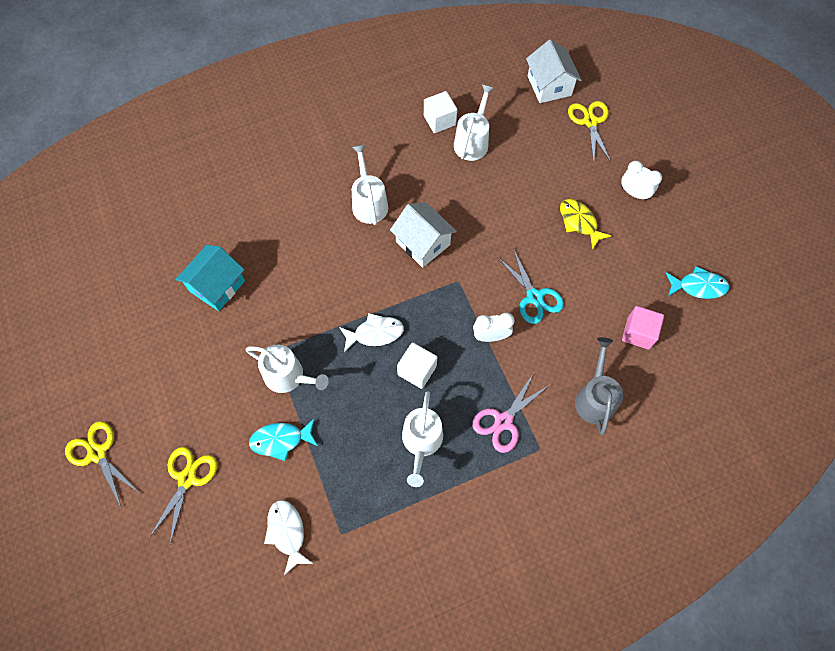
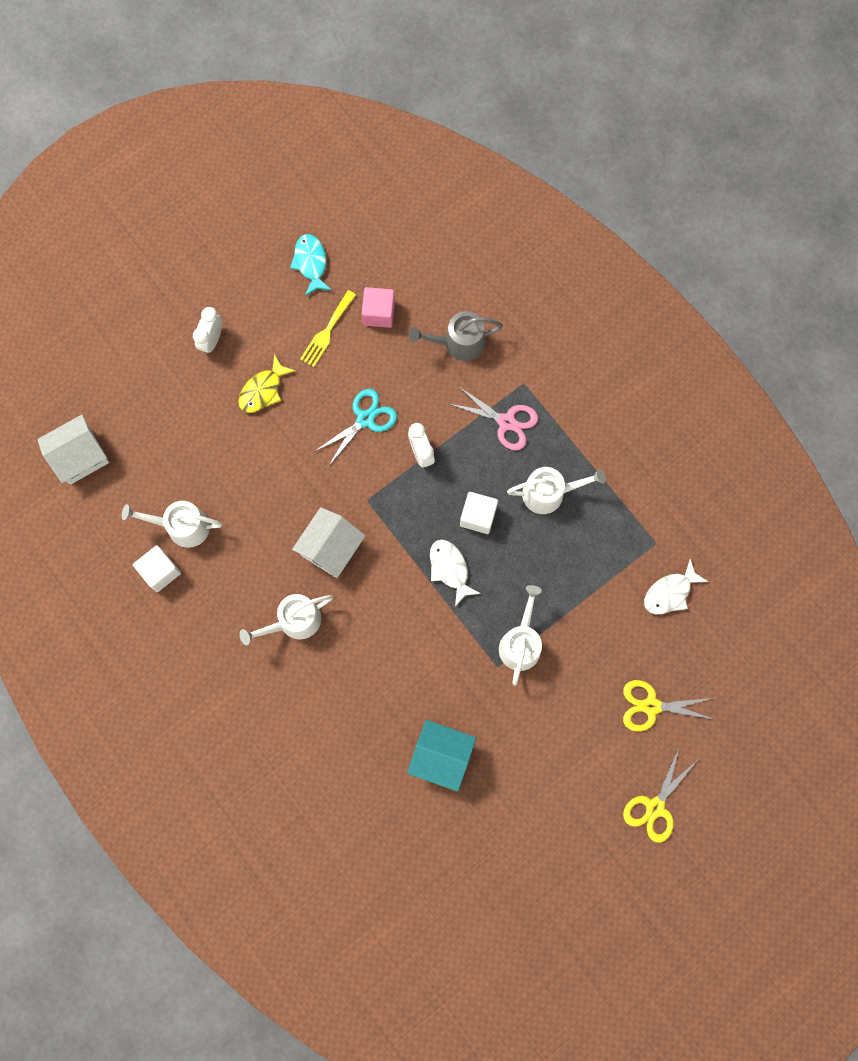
camera: 105 degrees left, 10 degrees up
(281, 440) = (587, 628): turquoise fish -> none
(590, 122) = (124, 401): yellow scissors -> none
(626, 284) = (327, 332): none -> yellow fork

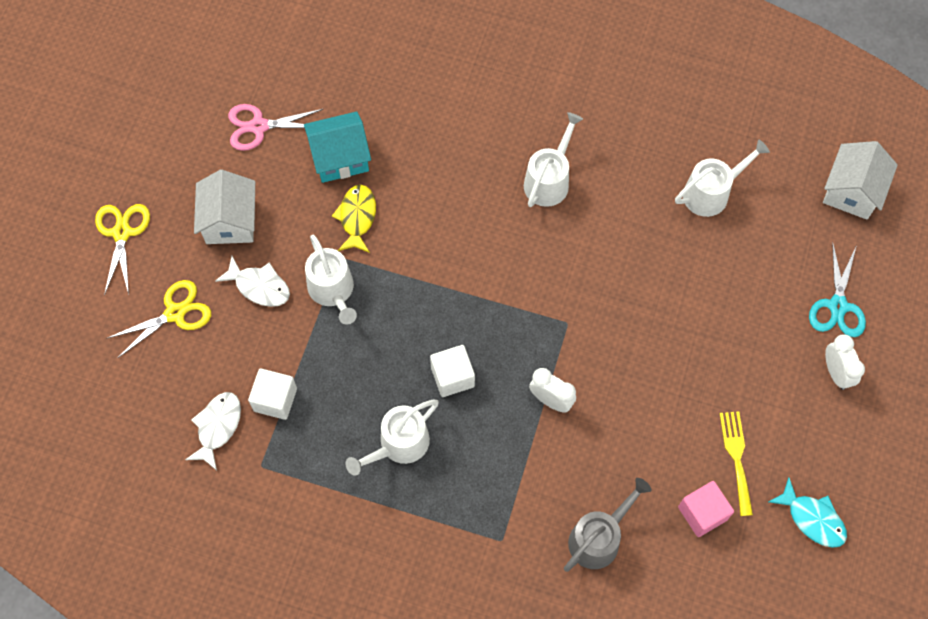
camera: 145 degrees right, 10 degrees down
(160, 571) = (696, 146): white cube -> white cube (275, 399)
(263, 390) = (747, 358): yellow fish -> yellow fish (357, 217)
(331, 548) = (566, 260): white house -> white house (230, 221)
(365, 419) = (629, 396): turquoise scissors -> turquoise scissors (838, 306)
(450, 569) = (444, 312): white fish -> white fish (259, 286)
(506, 422) = (491, 488): pink scissors -> pink scissors (259, 126)

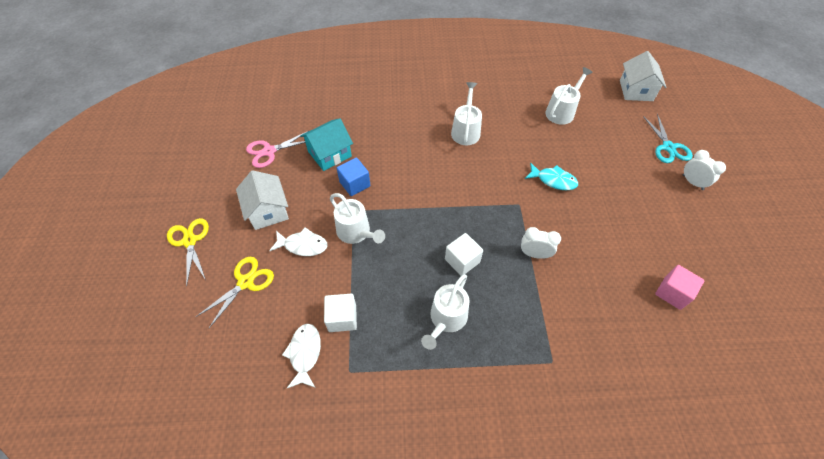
camera: 20 degrees left, 10 degrees down
(357, 217) = (355, 184): yellow fish -> blue cube
(598, 538) = (617, 335): grey watering can -> none
(736, 457) = (670, 250): yellow fork -> none
(812, 519) = (740, 272): turquoise fish -> turquoise fish (553, 180)

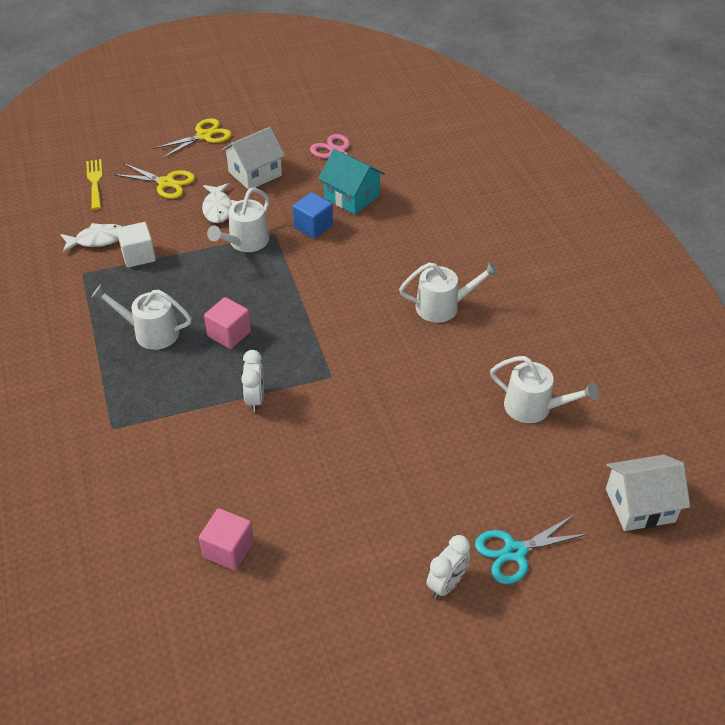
camera: 75 degrees right, 10 degrees down
(210, 348) = (95, 182): none -> yellow fork
(462, 261) = (229, 334): white cube -> pink cube
(553, 180) = (386, 408): turquoise fish -> none

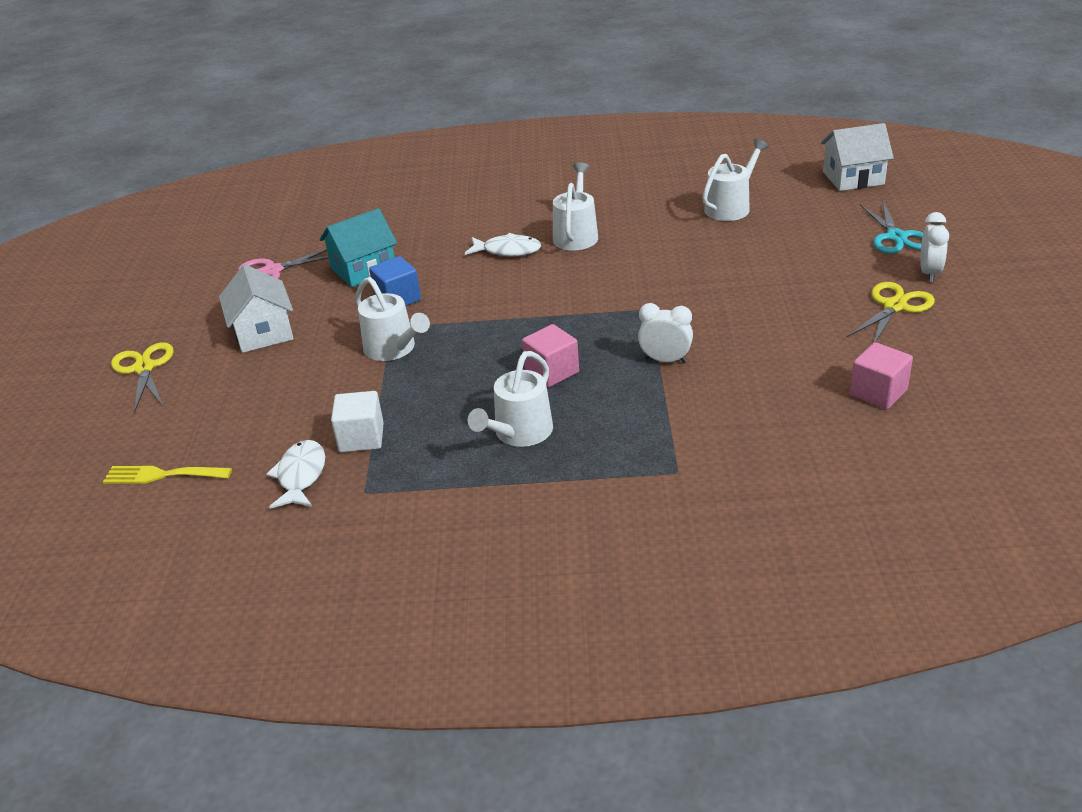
camera: 70 degrees left, 10 degrees down
(166, 183) = (221, 407): yellow scissors -> yellow scissors (894, 306)
(218, 208) = (311, 366): white fish -> white fish (508, 251)
(446, 584) = (929, 273): white clock -> white clock turned 45 degrees clockwise
(640, 505) = (853, 178): white house -> white house turned 75 degrees clockwise

